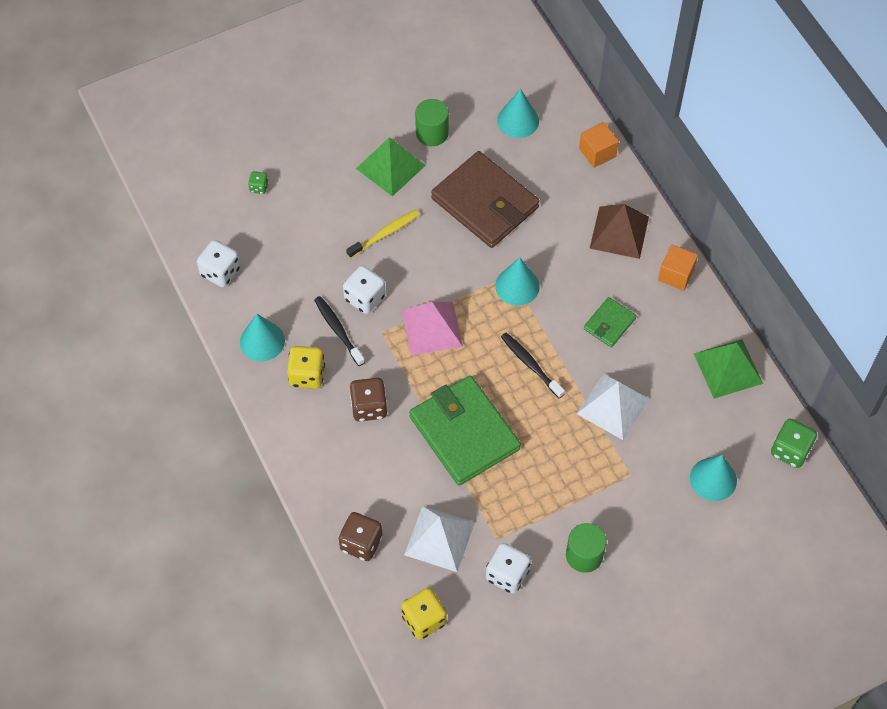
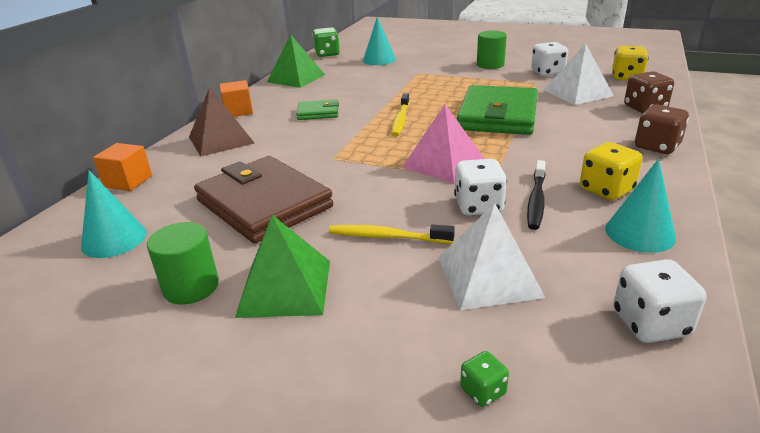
camera: 130 degrees left, 30 degrees down
(369, 407) = (562, 151): brown dice -> brown dice (657, 147)
(485, 203) = (264, 204): brown wallet -> brown wallet turned 45 degrees counterclockwise
(517, 286) = (338, 151): turquoise cone -> none
(530, 365) = (400, 120): black toothbrush -> yellow toothbrush
(613, 406) = (382, 90): white pyramid -> white pyramid (488, 276)

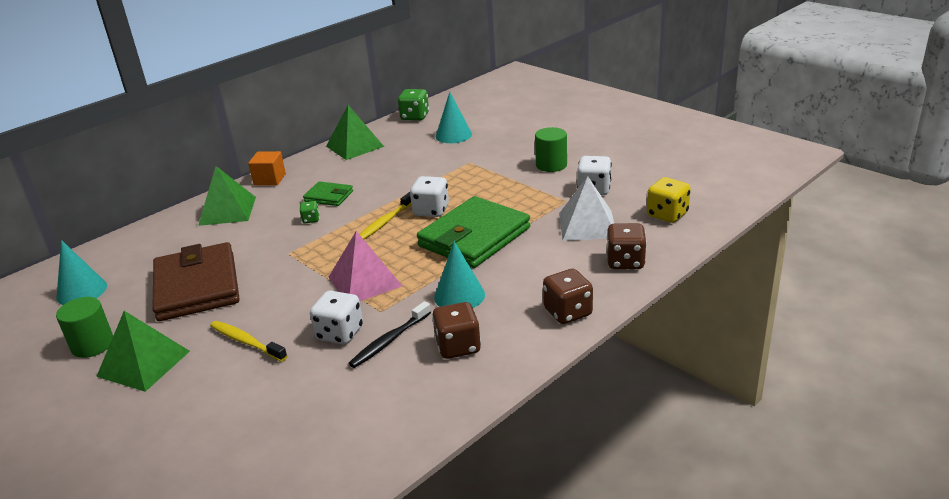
camera: 25 degrees right, 0 degrees up
(128, 181) = (131, 239): orange cube -> none
(221, 140) = (227, 211): brown pyramid -> green pyramid
(483, 391) = (177, 475): green dice -> green dice (311, 219)
(488, 276) = (274, 397): white pyramid -> none
(606, 190) = (458, 346): yellow dice -> brown dice
(640, 233) = (427, 395): turquoise cone -> turquoise cone (459, 295)
(650, 323) = (332, 469): white dice -> white dice (431, 211)

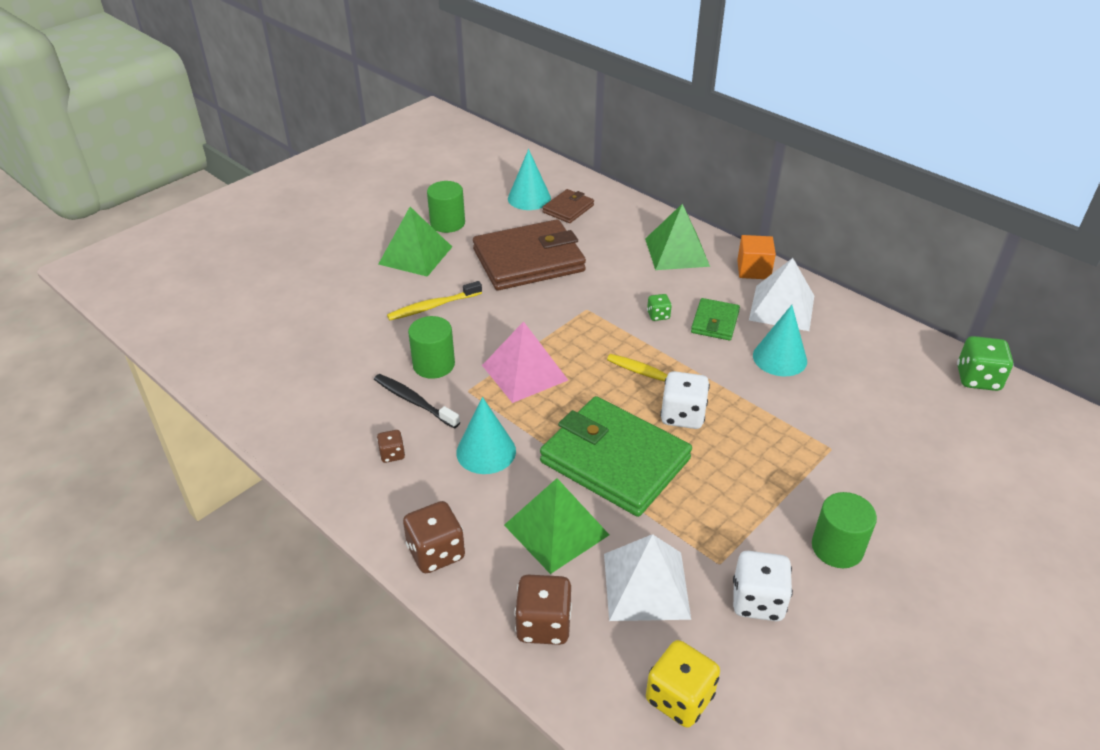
camera: 85 degrees right, 10 degrees up
(120, 267) = (568, 209): none -> brown wallet
(246, 342) = (433, 306): yellow toothbrush -> yellow toothbrush turned 150 degrees counterclockwise
(322, 171) = (781, 308): none -> white pyramid
(340, 333) = (434, 365): white dice -> green cylinder
(354, 146) = (860, 328): green pyramid -> green pyramid (556, 529)
(453, 135) = (922, 426): turquoise cone -> turquoise cone (779, 358)
(458, 346) = (392, 454): brown dice -> brown dice, size x0.54

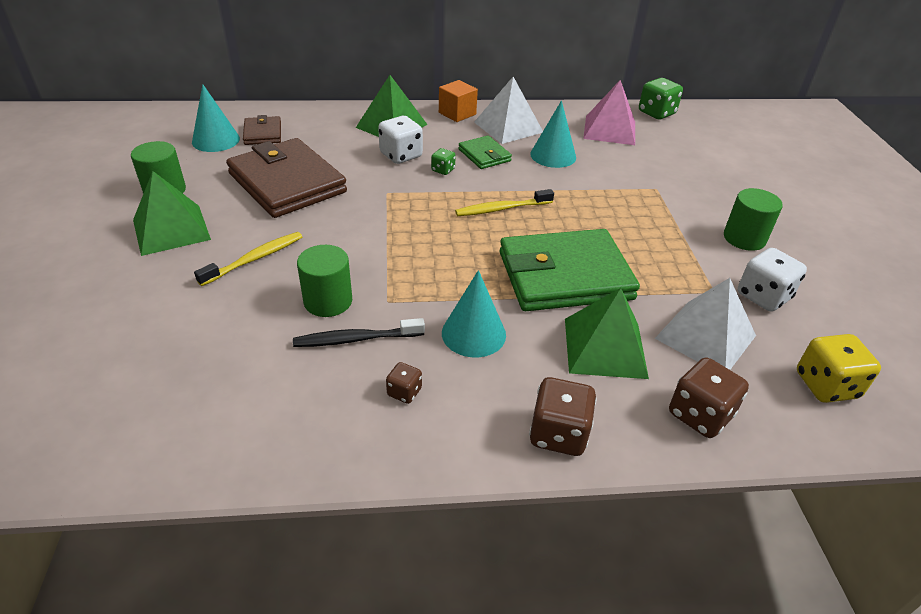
camera: 50 degrees left, 0 degrees up
(433, 306) = (254, 259): yellow toothbrush -> yellow toothbrush turned 150 degrees counterclockwise
(524, 372) = (411, 260): pink pyramid -> pink pyramid (609, 130)
(528, 260) = (287, 183): brown wallet -> brown wallet turned 60 degrees counterclockwise
(682, 415) = (557, 221): white dice -> white dice (401, 155)

